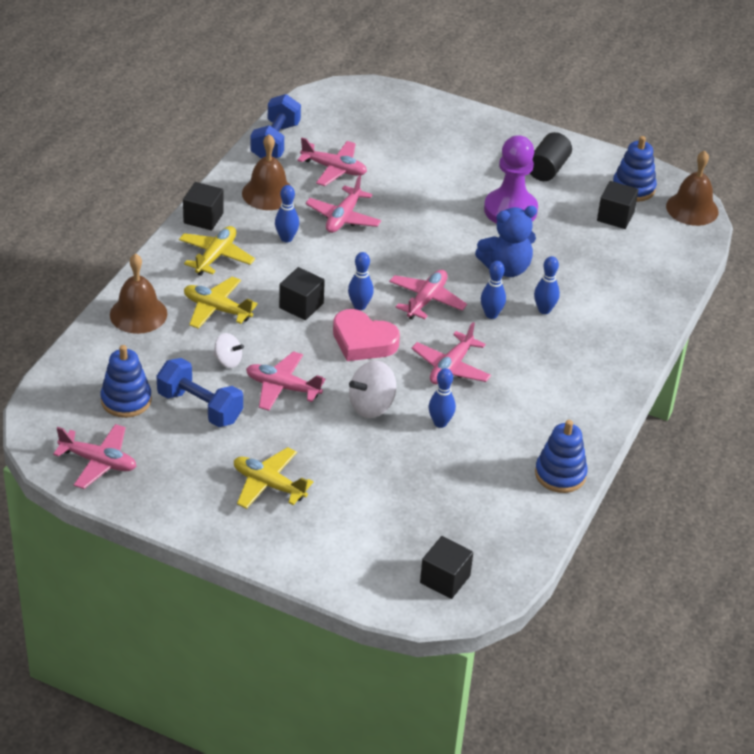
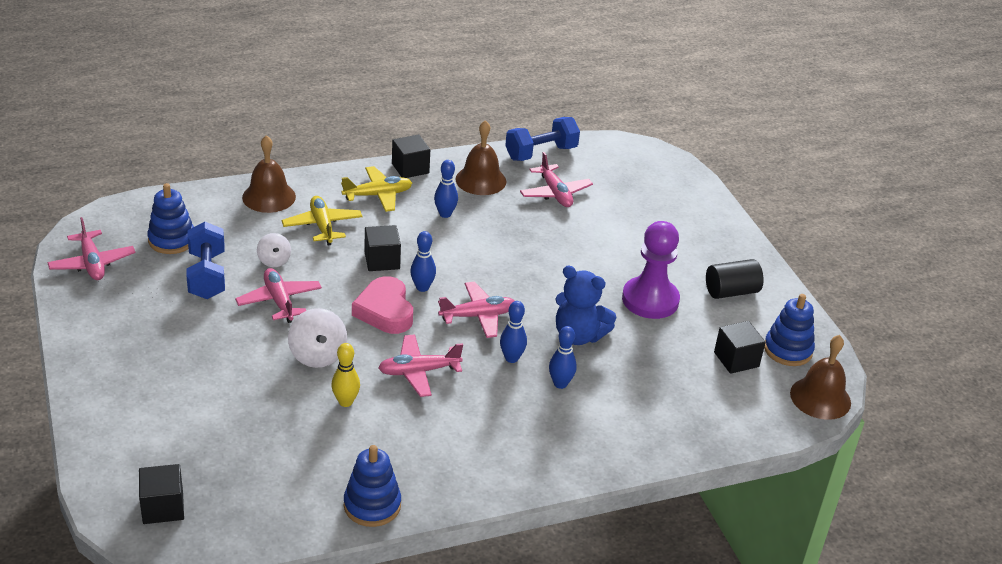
camera: 45 degrees right, 5 degrees down
(268, 484) = (163, 353): yellow plane -> none
(343, 218) = (508, 226): pink plane -> none
(371, 406) = (317, 355): white spinning top -> white spinning top turned 120 degrees counterclockwise
(440, 423) = (345, 402): blue bowling pin -> yellow bowling pin

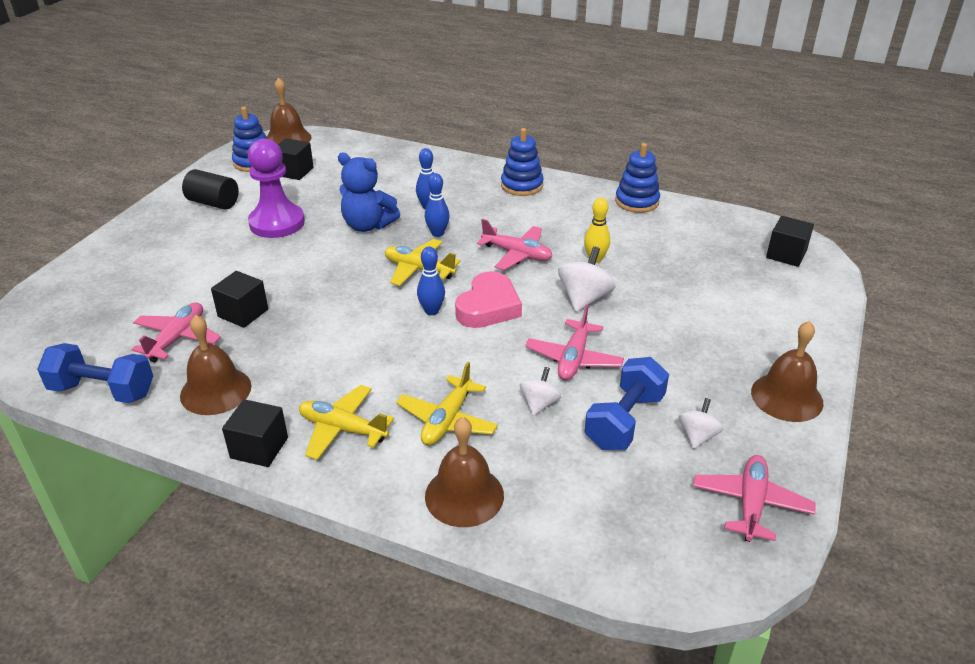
camera: 135 degrees left, 0 degrees up
(97, 345) = (786, 397): none -> brown bell
(150, 288) = (698, 436): none -> white spinning top
(172, 240) = (633, 489): blue stacking toy -> blue stacking toy (522, 185)
(382, 260) = (434, 352): black cube -> black cube (243, 313)
(445, 214) = (310, 370): blue bowling pin -> none
(478, 316) = (419, 269): pink plane -> yellow plane
(578, 335) = (368, 225): blue teddy bear -> blue teddy bear turned 135 degrees clockwise

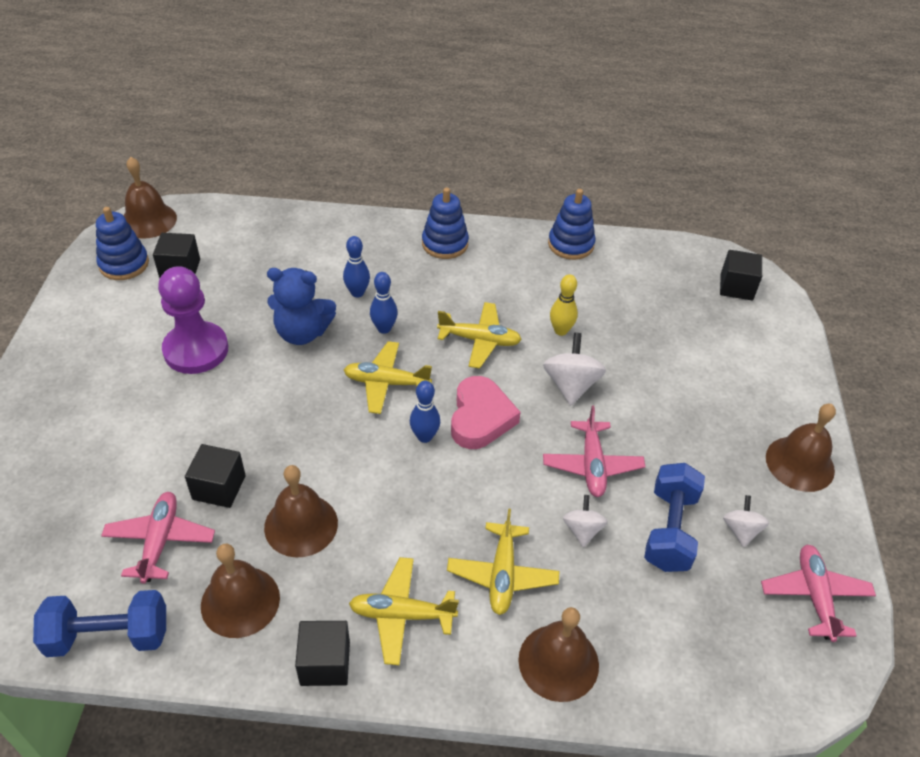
camera: 20 degrees left, 10 degrees up
(213, 203) = (104, 335): black cylinder -> none
(294, 350) = (301, 525): none -> brown bell
(517, 254) = (480, 340): pink plane -> yellow plane

